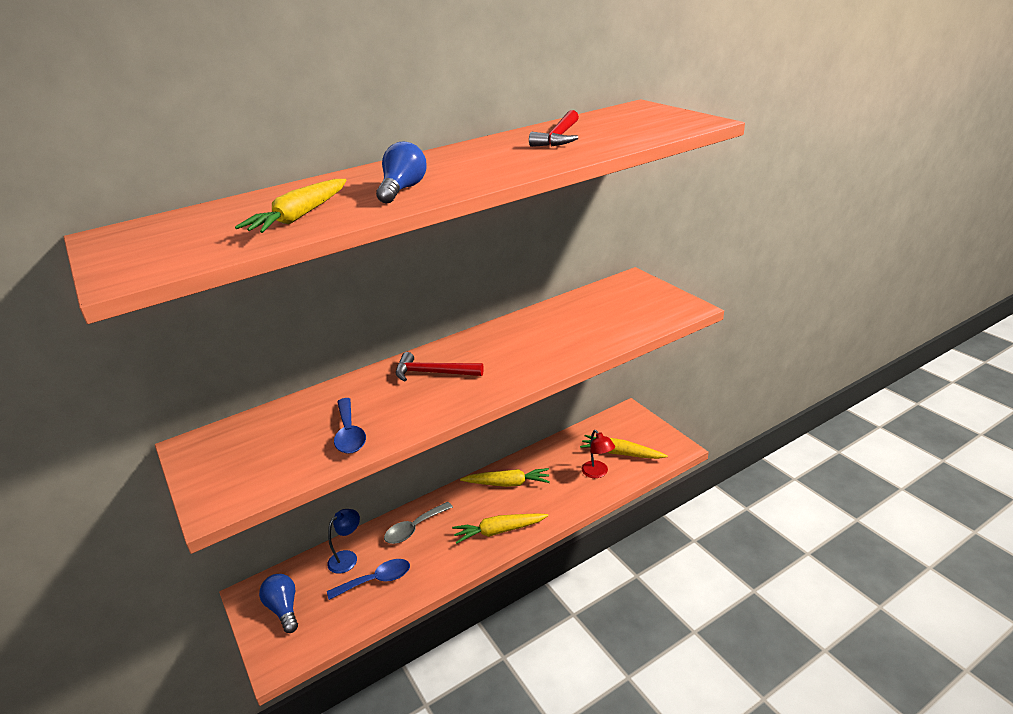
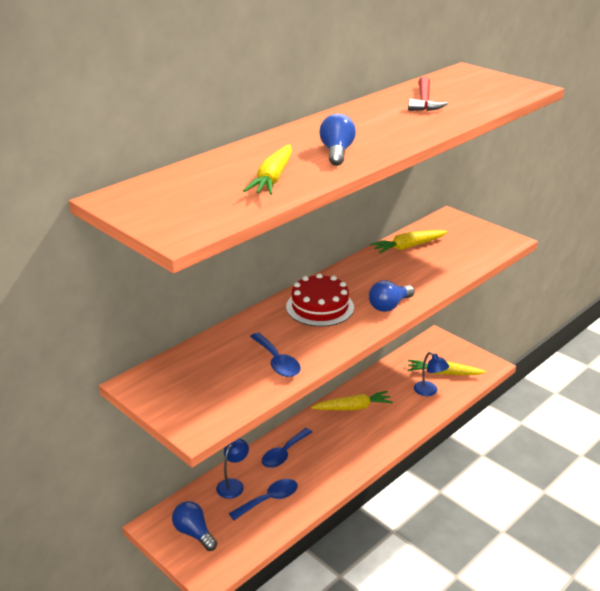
camera: 15 degrees left, 0 degrees up
(414, 528) = (284, 454): grey spoon -> blue spoon
(433, 373) = (320, 307): red hammer -> red cake
(499, 531) = (362, 448): yellow carrot -> yellow carrot (408, 247)
(510, 377) = (389, 306): none -> blue light bulb
(597, 473) = (429, 391): red lamp -> blue lamp

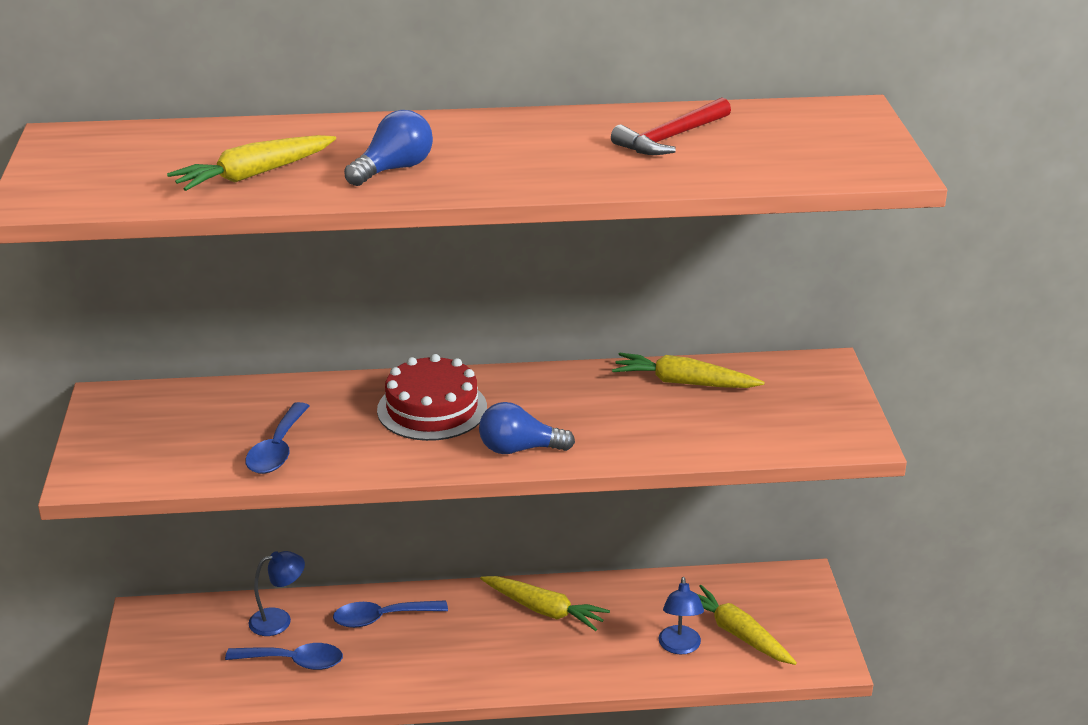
camera: 40 degrees right, 0 degrees up
(194, 533) = (171, 648): blue light bulb -> none

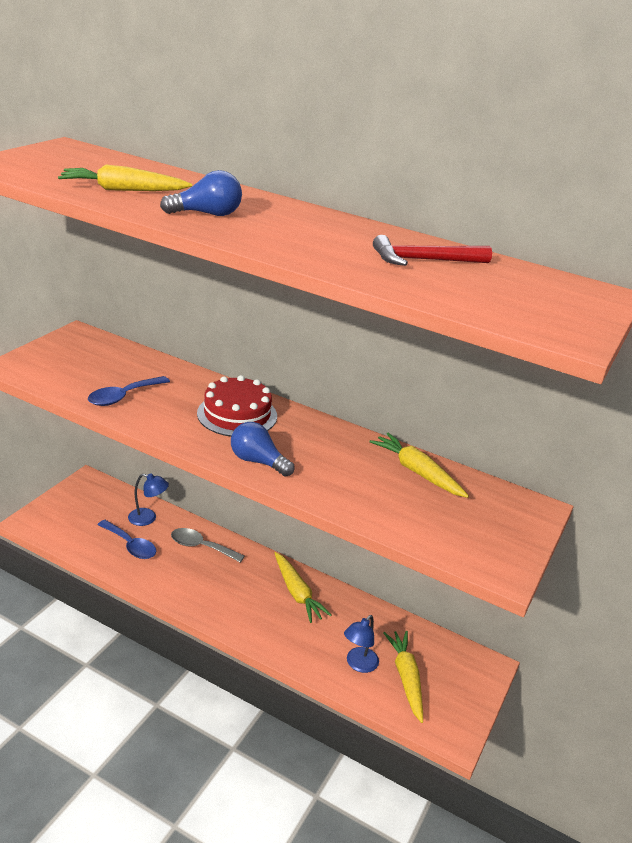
camera: 30 degrees right, 0 degrees up
(382, 618) = (201, 547): blue spoon -> grey spoon

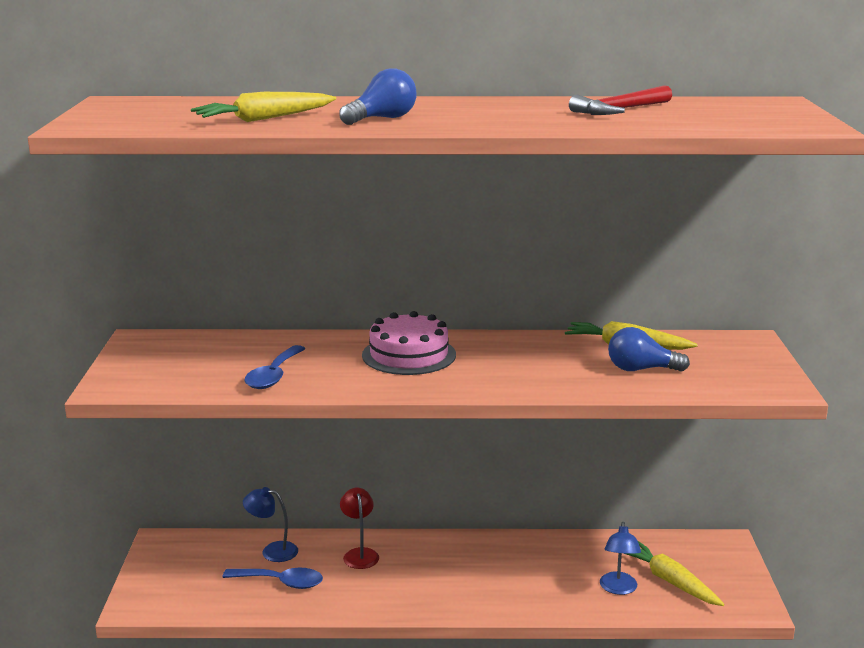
camera: 25 degrees left, 10 degrees down
(148, 518) = (272, 551): blue lamp -> blue lamp turned 150 degrees counterclockwise
(201, 547) = (359, 554): grey spoon -> red lamp
(237, 414) = (409, 355): red cake -> pink cake
(258, 461) = (481, 383): blue light bulb -> blue light bulb (641, 369)
(297, 593) = (500, 555): yellow carrot -> none

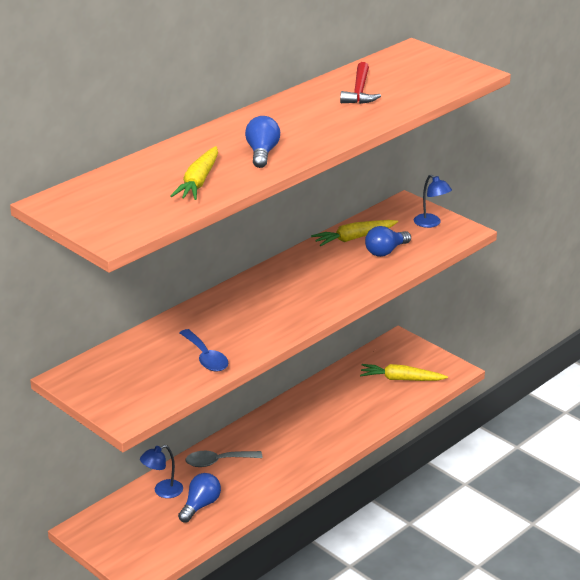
camera: 45 degrees left, 10 degrees up
(281, 582) = (200, 505): blue spoon -> blue light bulb
(359, 554) = (218, 462): red lamp -> grey spoon
(409, 355) = (252, 303): pink cake -> none
(618, 589) = (382, 398): blue lamp -> blue lamp (431, 223)

